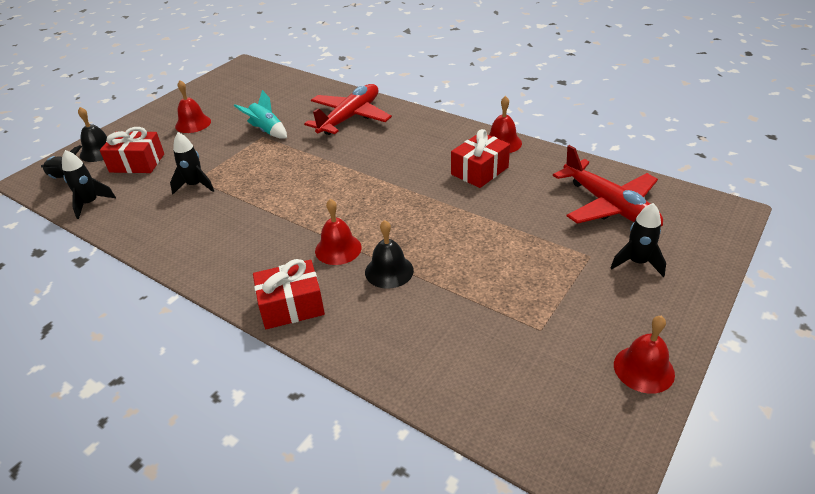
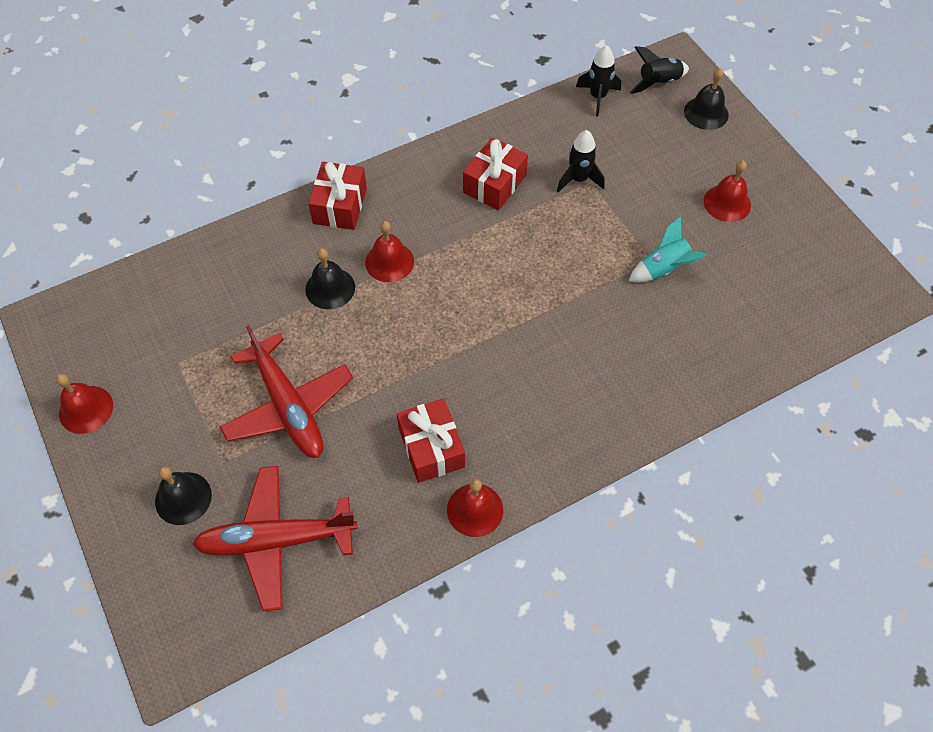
camera: 115 degrees right, 20 degrees up
(137, 163) = (658, 140): red gift -> red gift (494, 184)
(350, 117) = (647, 367): red plane -> red plane (288, 406)
(637, 263) = (183, 498): black rocket -> black bell

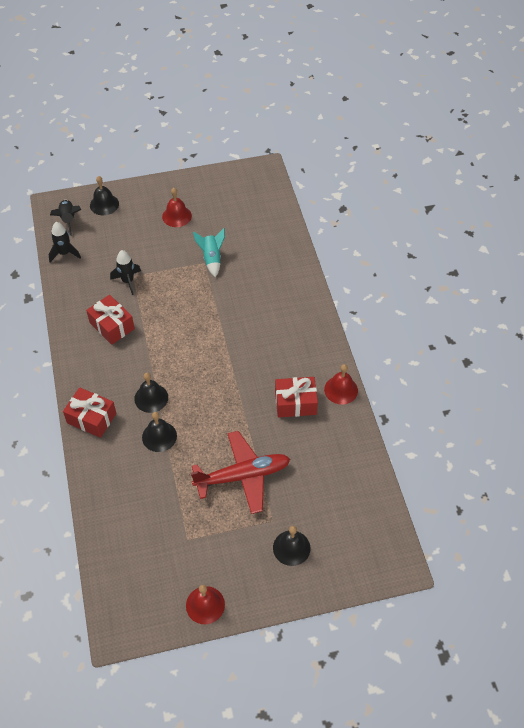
camera: 75 degrees left, 5 degrees down
(276, 540) = (334, 497): red plane -> none
(389, 262) = (151, 398): red bell -> black bell

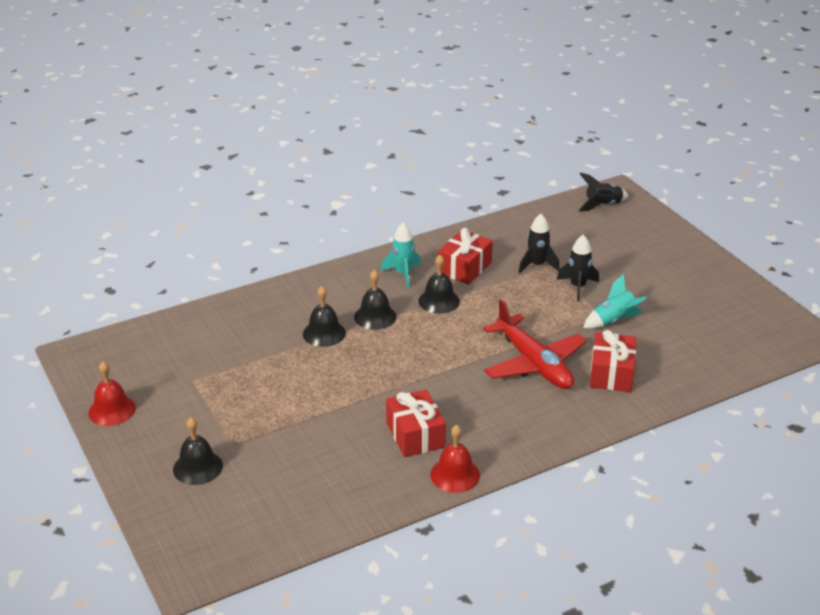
camera: 75 degrees right, 20 degrees down
(64, 253) = (551, 214): black rocket -> black rocket (578, 287)
(91, 418) = (331, 281): red gift -> red gift (611, 374)
(103, 367) = (403, 274): none -> turquoise rocket
(104, 204) = (644, 224): black bell -> black bell (439, 301)
(176, 216) = (666, 280): red bell -> none
(243, 476) = (289, 408): red plane -> red plane (534, 363)

